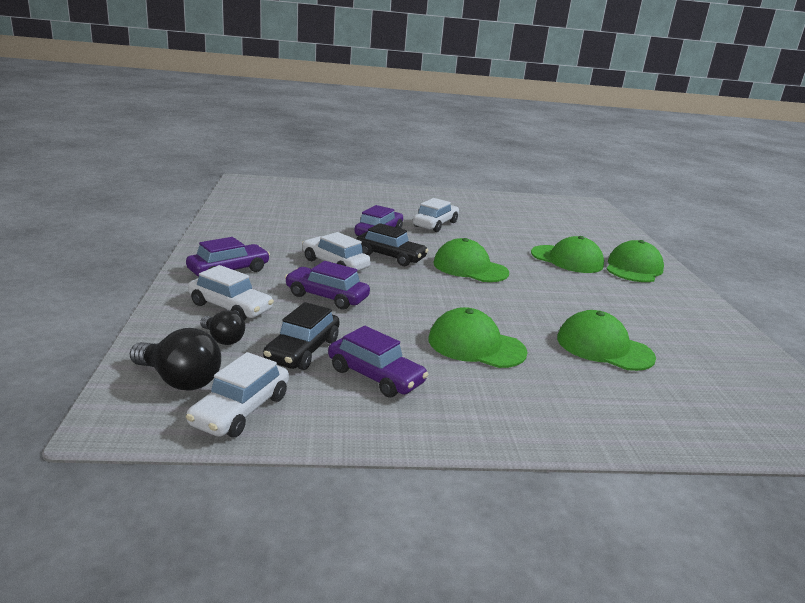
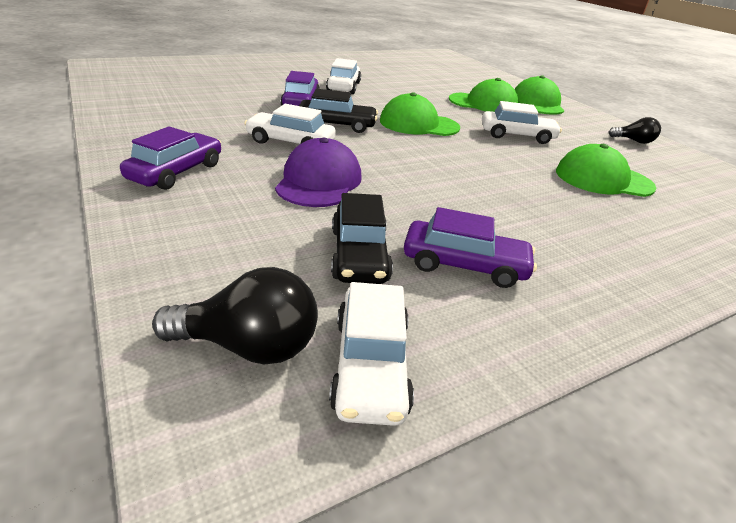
camera: 25 degrees left, 10 degrees up
(223, 339) = (252, 265): black light bulb -> black light bulb (634, 141)
(230, 307) = (221, 219): white car -> white car (517, 136)
(327, 297) = (319, 181): purple car -> purple cap
(476, 345) = (511, 203): green cap -> none

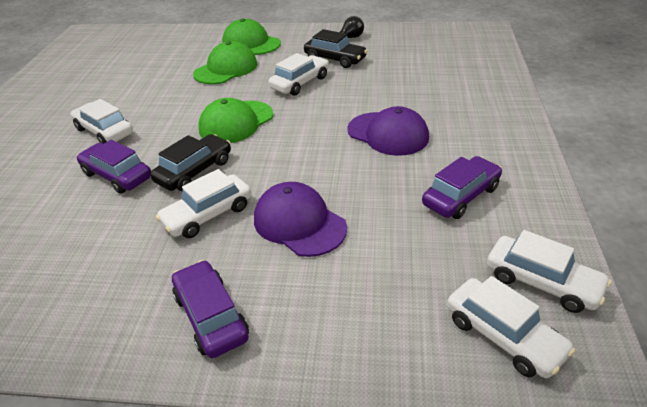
camera: 50 degrees left, 5 degrees up
(249, 346) = (503, 336): black light bulb -> white car
(359, 254) = (423, 241): black car -> black car (335, 59)
(509, 196) = (388, 134): none -> purple cap
(603, 179) = (393, 82): green cap -> none

